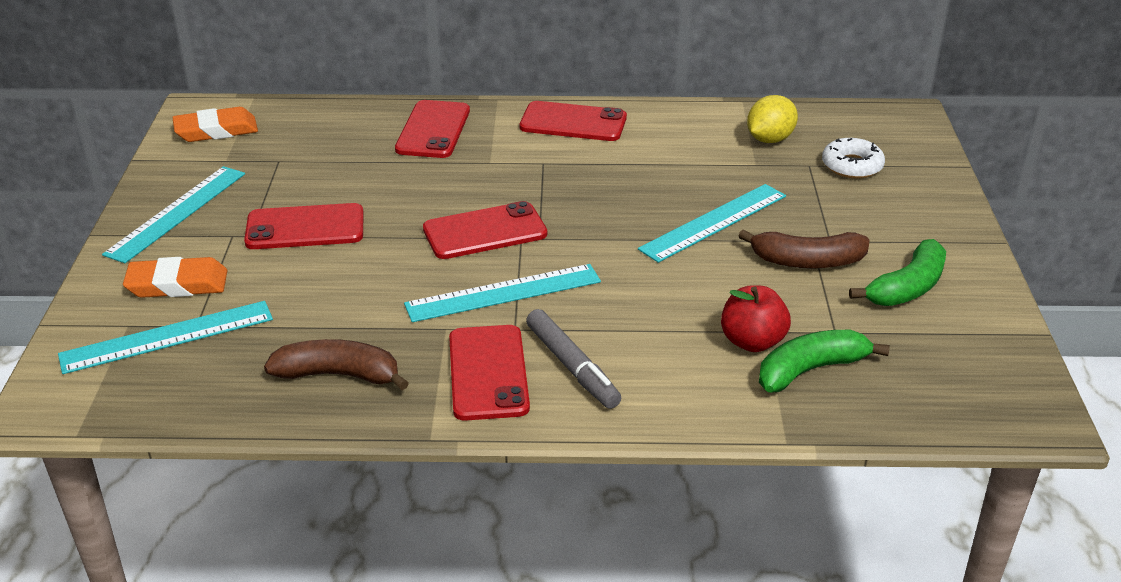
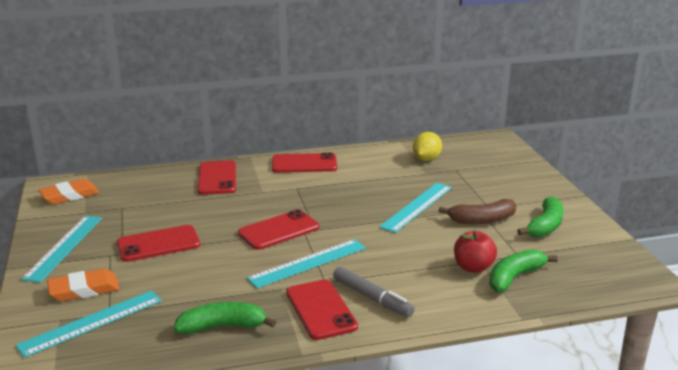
camera: 15 degrees left, 10 degrees down
(338, 375) = (222, 327): brown banana -> green banana
(852, 166) = (480, 167): white donut -> none

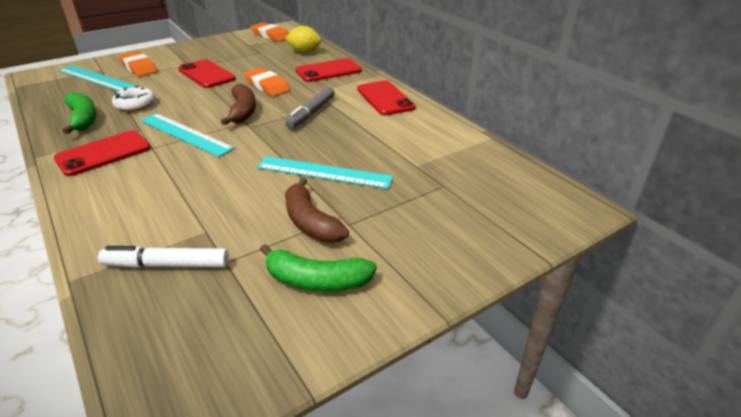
camera: 70 degrees right, 10 degrees up
(64, 247) = (196, 50): turquoise ruler -> none
(208, 292) = (135, 104): none -> white donut
(226, 212) = (267, 86): none -> orange eraser
(279, 230) = (242, 111): red phone -> brown banana
(372, 298) = (122, 175): grey marker -> grey marker (311, 113)
(426, 159) = (456, 161): yellow lemon -> yellow lemon (304, 51)
(473, 267) = (188, 229): red apple -> none
(514, 277) = (166, 265): green banana -> white marker

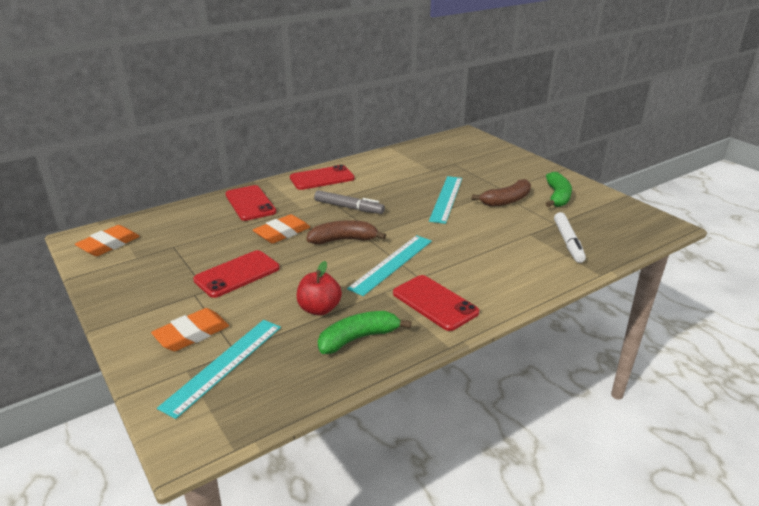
camera: 90 degrees left, 5 degrees down
(135, 104) = (319, 309): white donut -> red apple
(304, 51) = (185, 219): yellow lemon -> none

